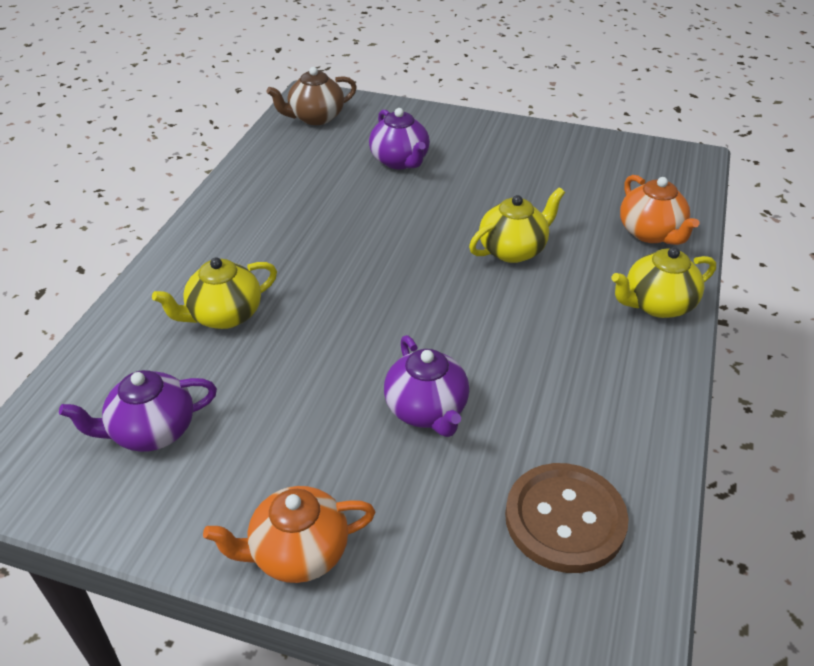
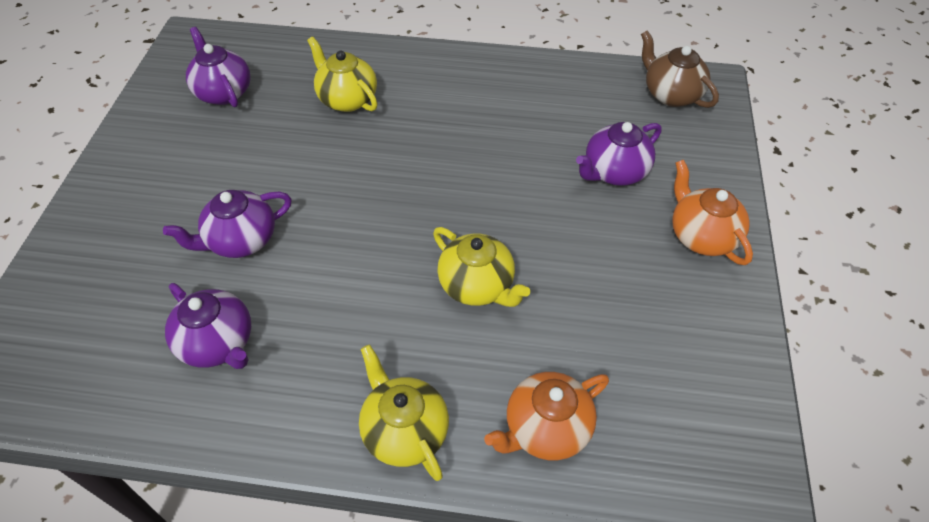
camera: 80 degrees right, 10 degrees up
(298, 553) = (109, 187): orange teapot -> orange teapot (701, 236)
(565, 427) = (218, 343): none -> purple teapot
(565, 519) = (115, 347): brown button -> none

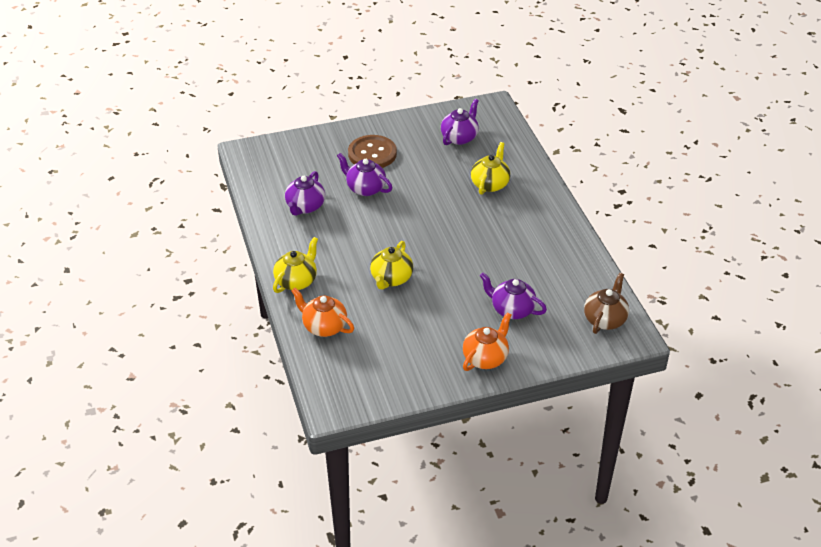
camera: 65 degrees right, 10 degrees down
(166, 201) = (372, 154): none -> brown button

